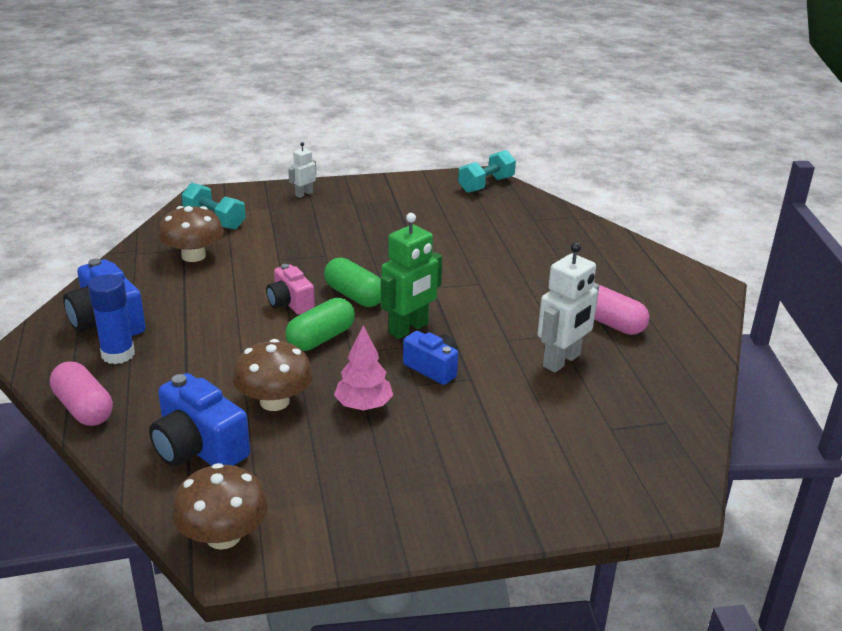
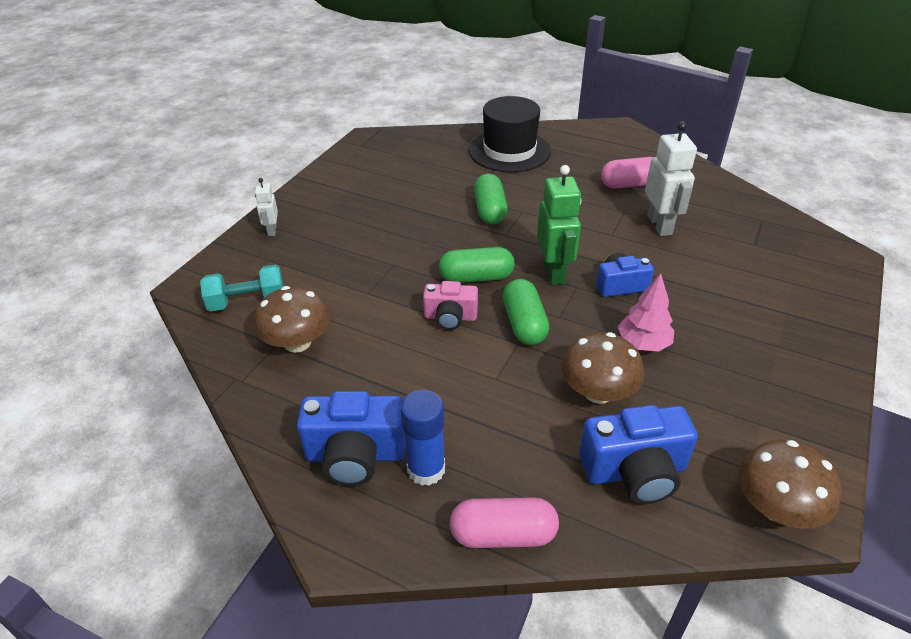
camera: 50 degrees left, 10 degrees up
(457, 268) = (490, 210): none -> green capsule
(486, 185) = (383, 142): turquoise dumbbell -> none
(567, 243) = (509, 151): none -> black hat

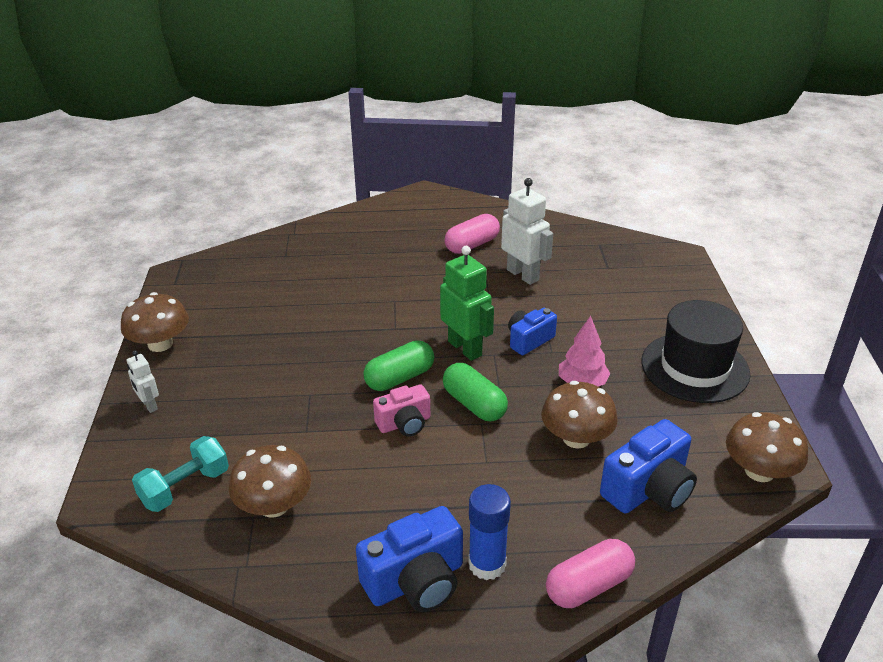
camera: 30 degrees left, 5 degrees down
(315, 187) = (160, 344): none -> brown mushroom
(490, 210) = (363, 310): green capsule -> none
(509, 151) = (337, 245): black hat -> black hat (695, 367)

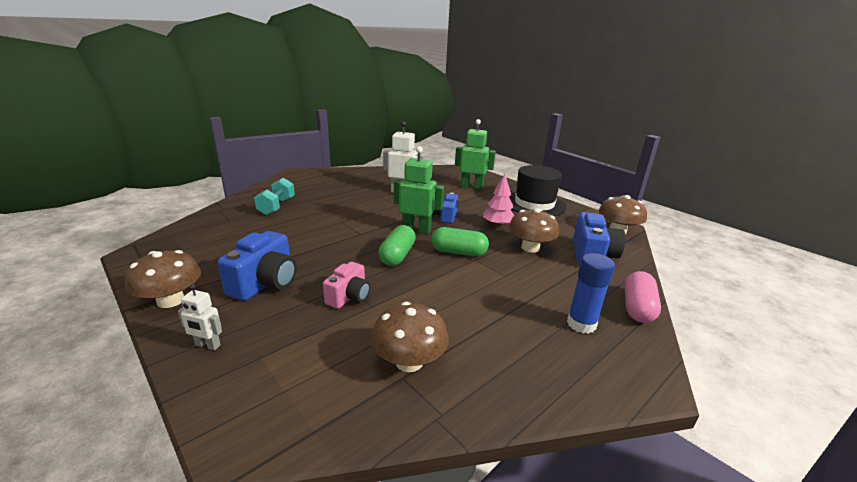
camera: 40 degrees left, 10 degrees down
(185, 487) = (317, 387): turquoise dumbbell -> turquoise dumbbell (276, 206)
(404, 423) = (432, 276): pink camera -> pink camera (349, 297)
(416, 581) = (561, 355): blue camera -> blue camera (265, 283)
(472, 245) = (356, 187): pink capsule -> none
(639, 297) = (471, 187): none -> green robot

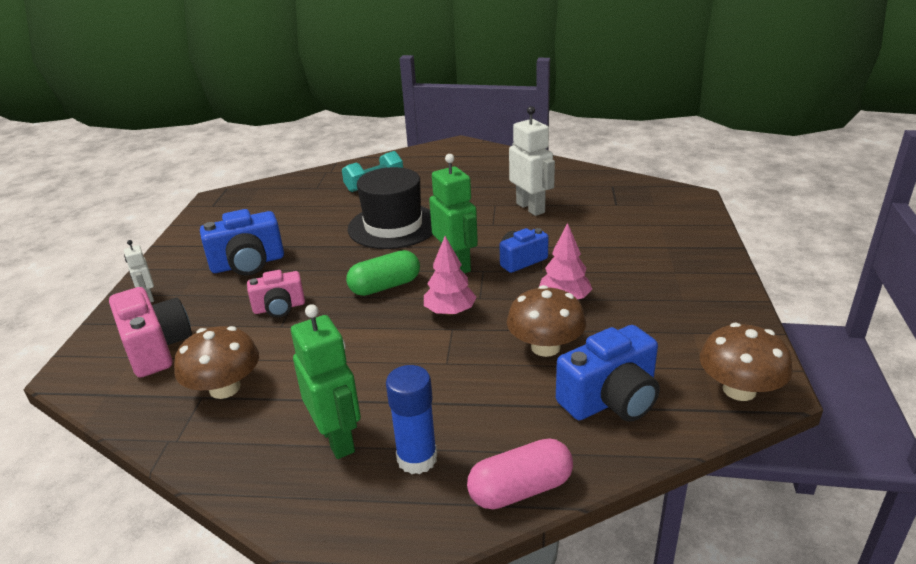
camera: 50 degrees right, 5 degrees up
(170, 300) = (179, 250): brown mushroom -> none
(295, 372) = (156, 348): none -> pink camera
(458, 252) = (450, 312): green capsule -> pink tree
(471, 187) = (642, 229): green robot -> green robot (337, 439)
(534, 204) = (686, 291): black hat -> black hat (393, 226)

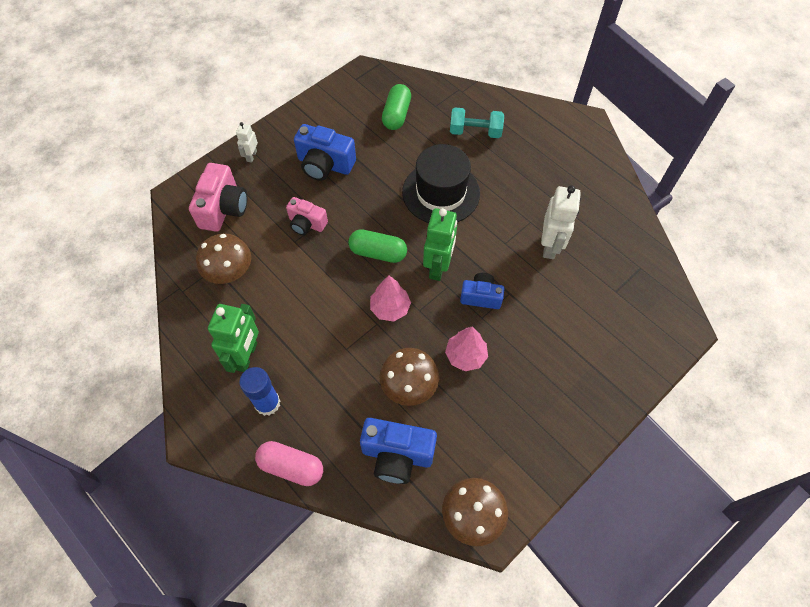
camera: 40 degrees right, 30 degrees up
(285, 206) = (396, 115): none -> green capsule

